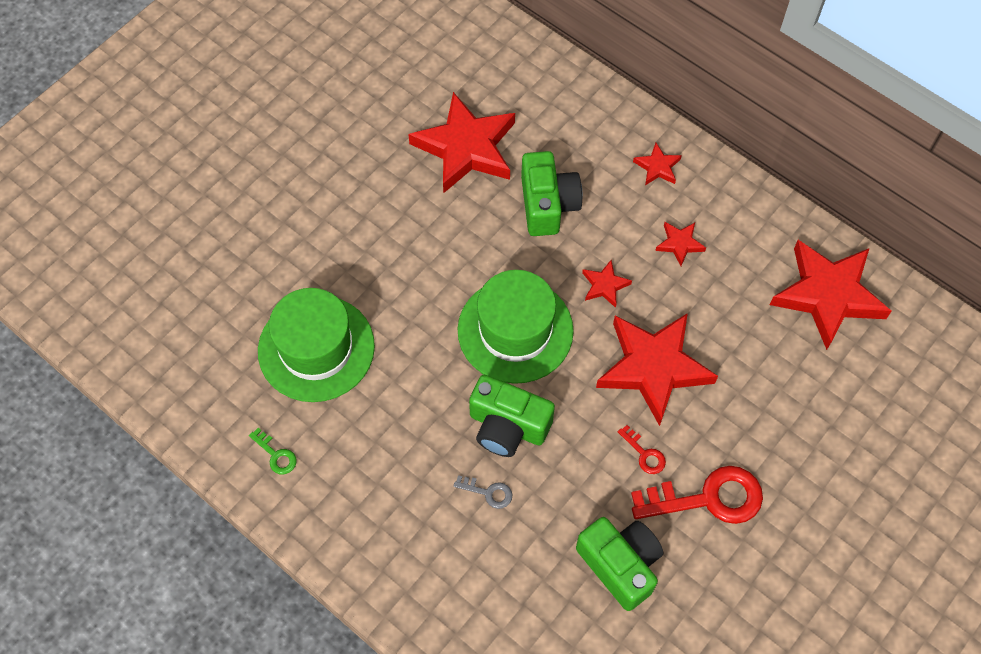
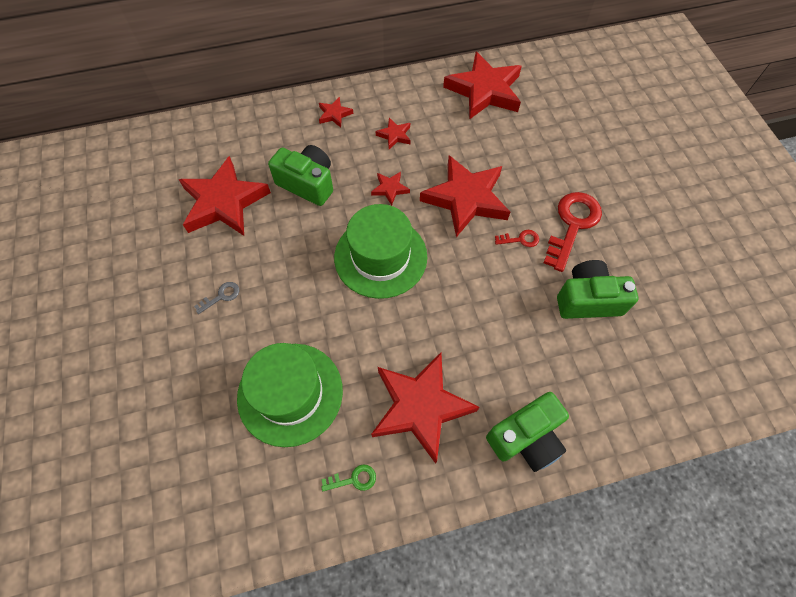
camera: 55 degrees left, 0 degrees up
(382, 469) = (420, 407): none -> red star
(488, 492) = (486, 347): grey key -> grey key (221, 296)
(507, 426) = (446, 304): green camera -> green camera (526, 438)

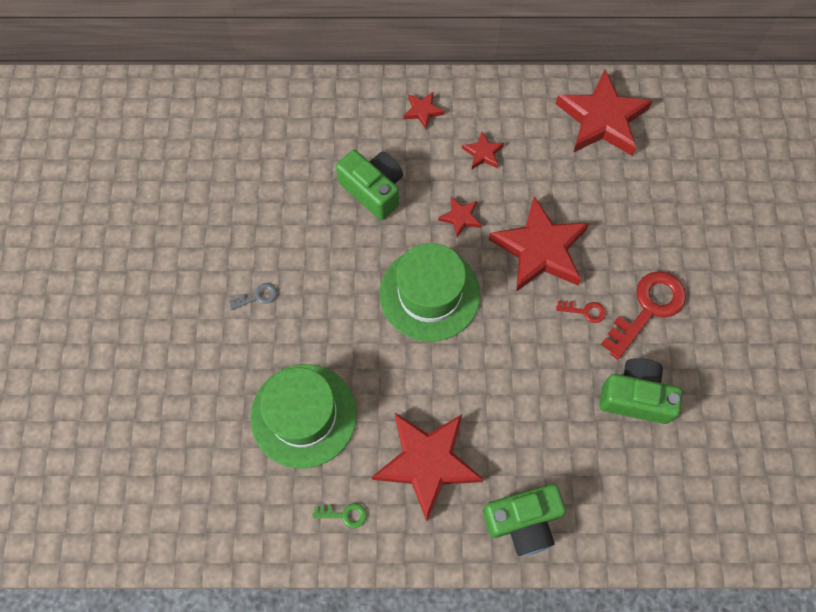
camera: 15 degrees right, 5 degrees up
(224, 202) = (281, 191): red star -> none

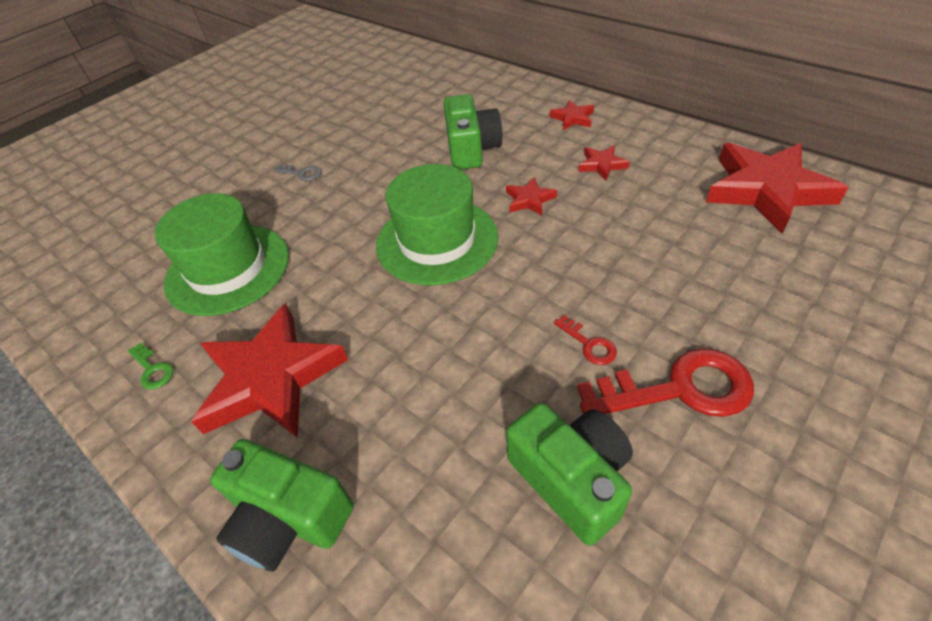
camera: 45 degrees right, 20 degrees down
(540, 249) = (589, 262): red star -> none

